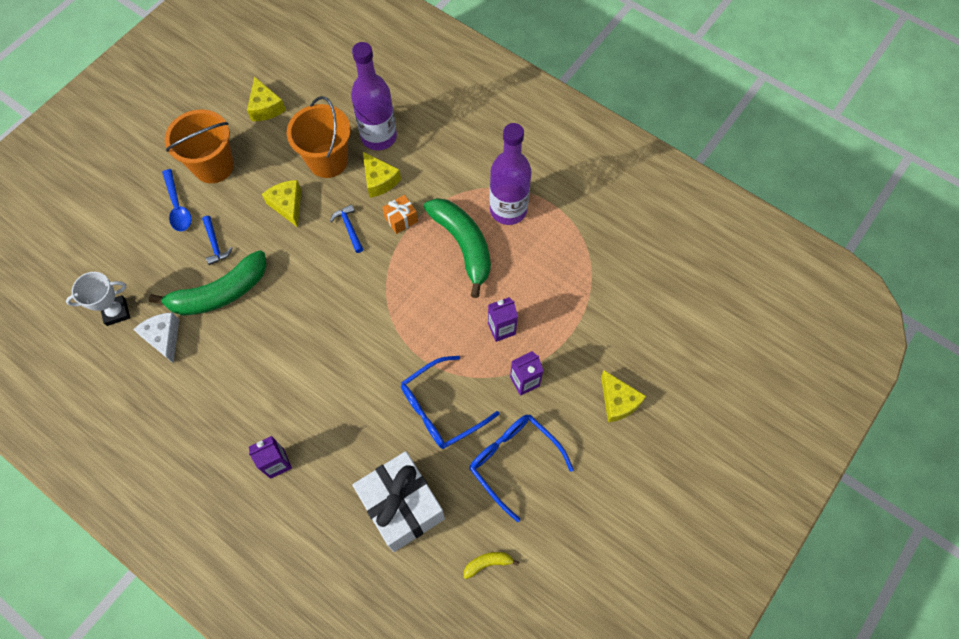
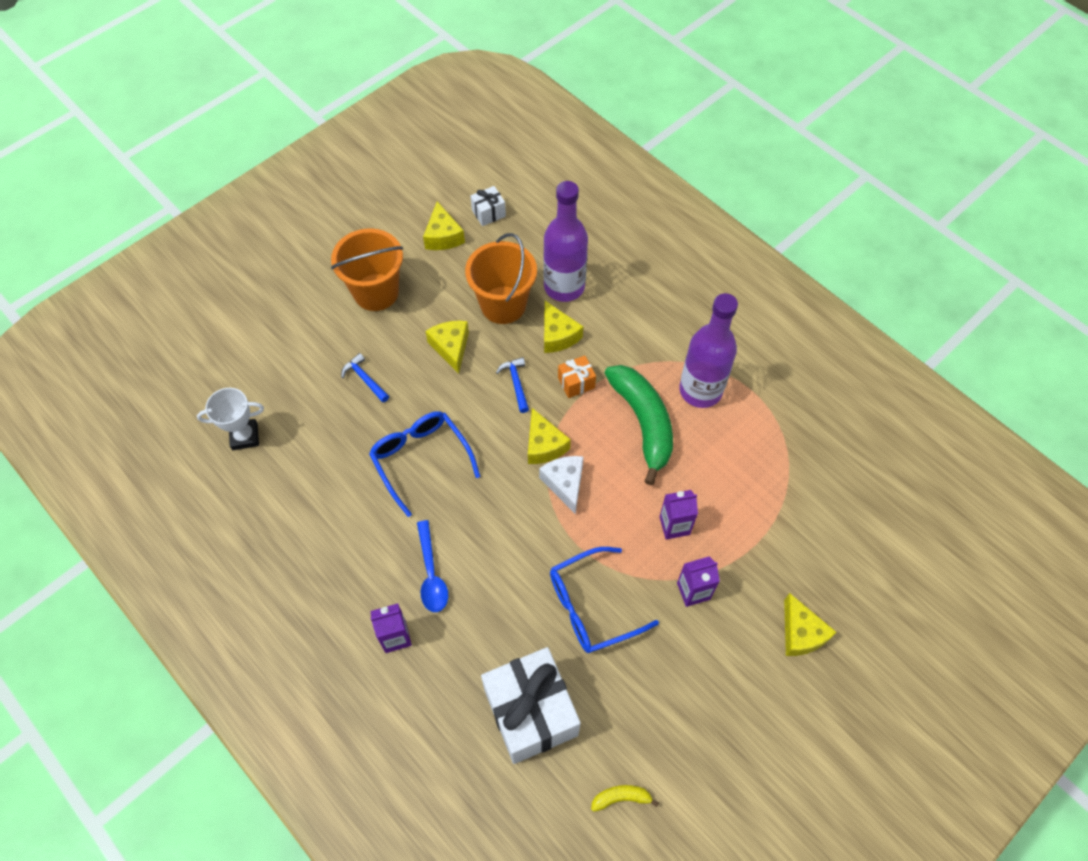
camera: 10 degrees right, 5 degrees down
(164, 338) = (292, 473): white cheese -> white cheese (565, 483)
(178, 207) = (330, 331): blue spoon -> blue spoon (431, 574)
(215, 244) = (364, 379): blue hammer -> blue hammer turned 150 degrees clockwise
(220, 293) = (361, 433): green banana -> none
(303, 81) = (488, 213): none -> white gift
(381, 278) = (544, 445): none -> yellow cheese
(513, 461) = (668, 682): blue glasses -> blue glasses (421, 459)

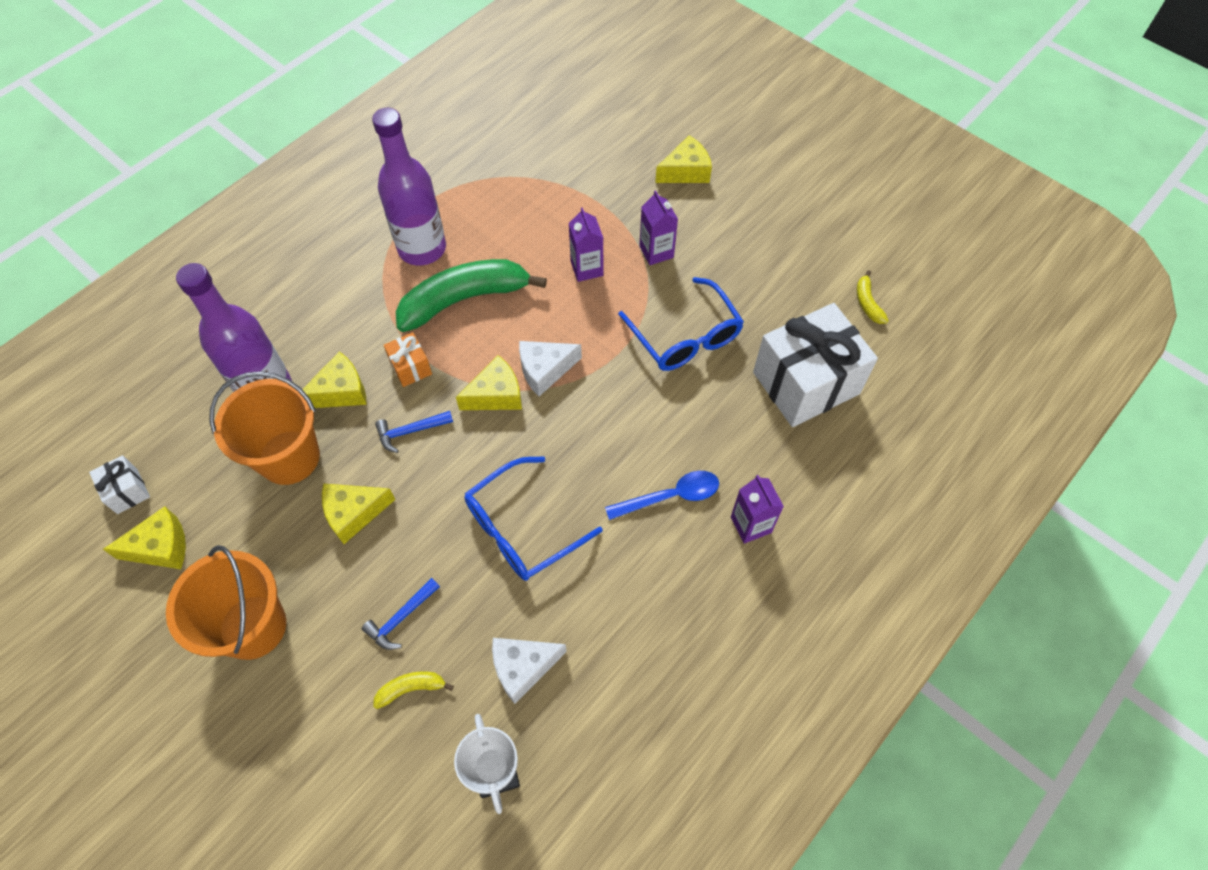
camera: 95 degrees left, 0 degrees up
(312, 456) = (523, 667): none -> white cheese
(313, 385) = (411, 688): none -> yellow banana

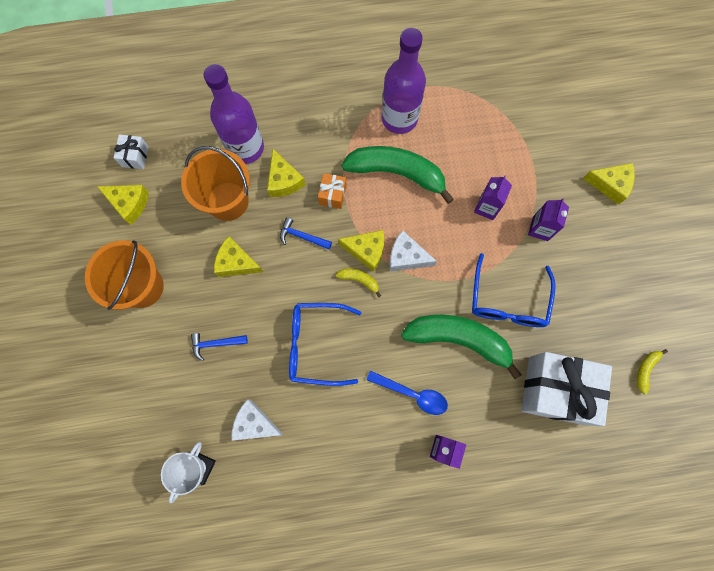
camera: 40 degrees right, 15 degrees up
(341, 391) = (284, 180): yellow cheese -> yellow cheese turned 60 degrees clockwise
(411, 688) = (192, 387): yellow banana -> yellow banana (359, 280)
(670, 408) = (459, 339): none -> green banana

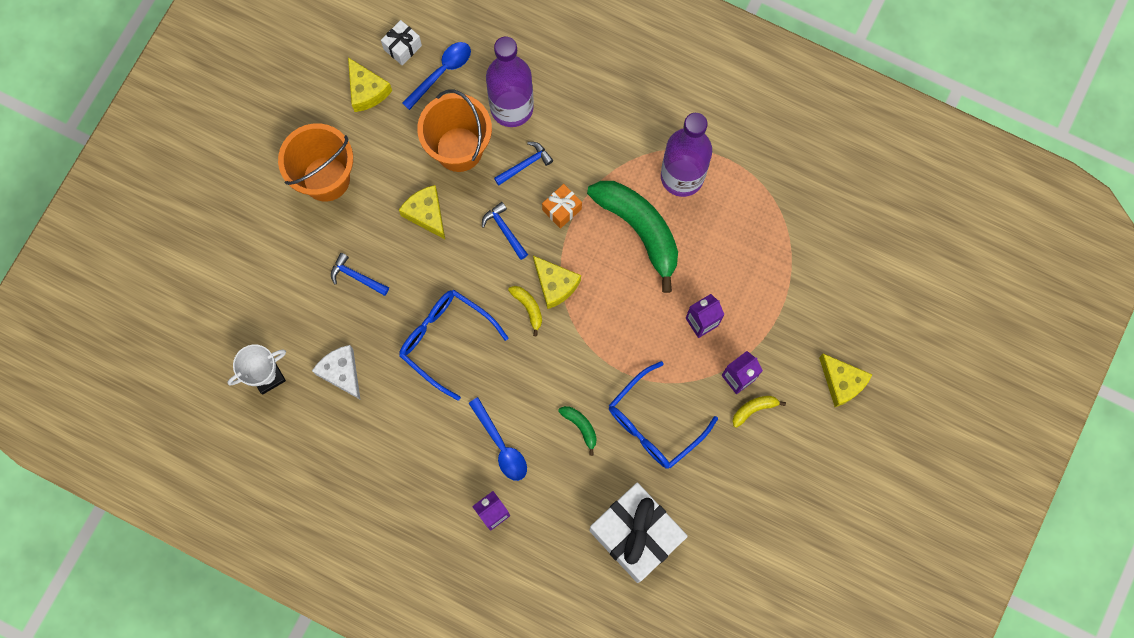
camera: 35 degrees right, 0 degrees up
(177, 155) = (442, 72): none -> blue spoon
(284, 180) = (525, 164): yellow cheese -> blue hammer
(406, 257) = (588, 316): white cheese -> none
(459, 339) = (580, 427): green banana -> green banana, size x0.42
(645, 370) = (736, 577): yellow banana -> yellow banana (754, 409)

